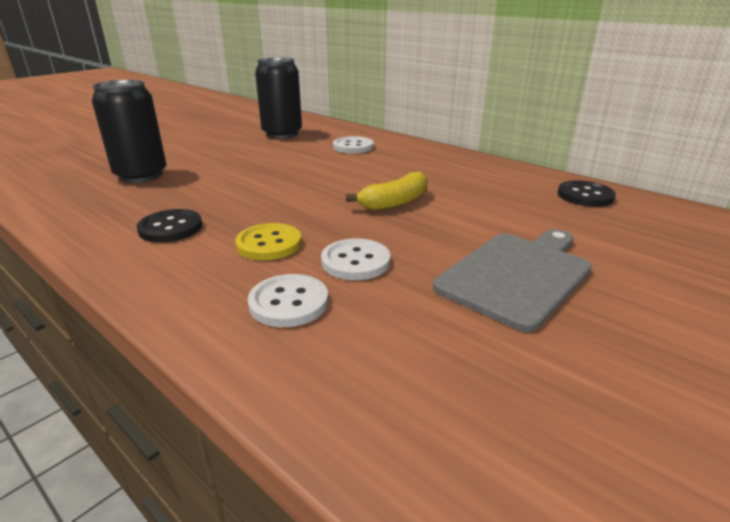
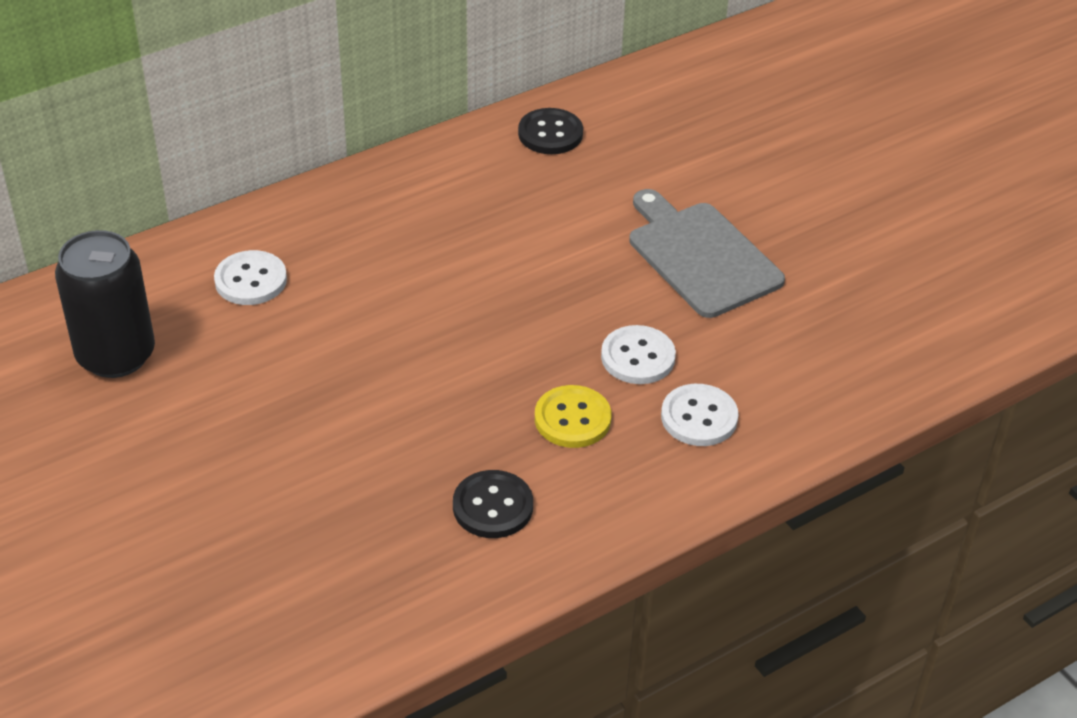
camera: 75 degrees left, 15 degrees up
(141, 175) = (261, 550): black can -> none
(395, 202) = (500, 291): yellow banana -> none

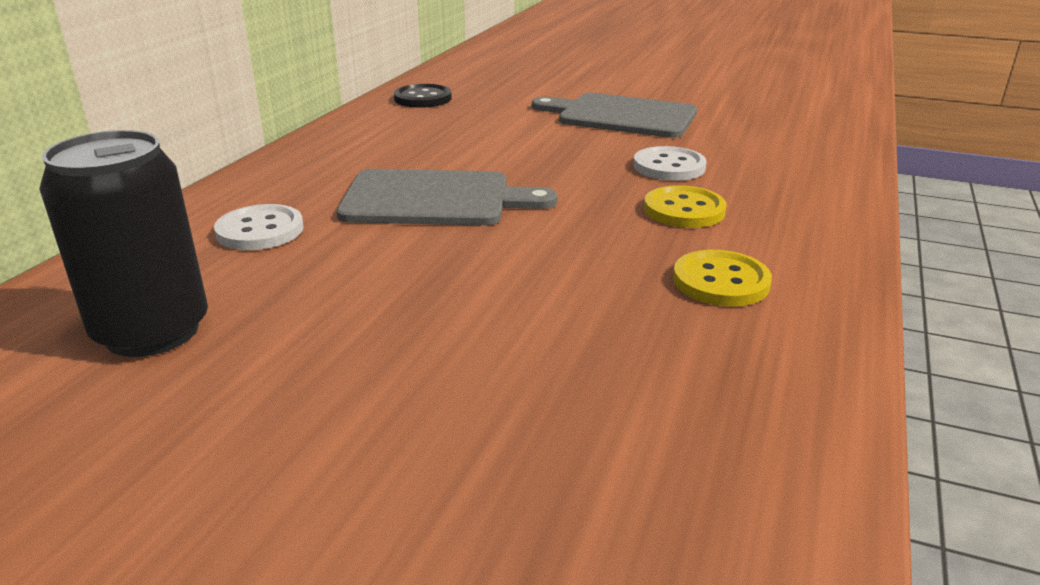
camera: 35 degrees left, 15 degrees down
(402, 304) = (434, 199): none -> grey cutting board
(493, 506) = (721, 281): black button -> yellow button
(699, 417) = (766, 178): white button -> none

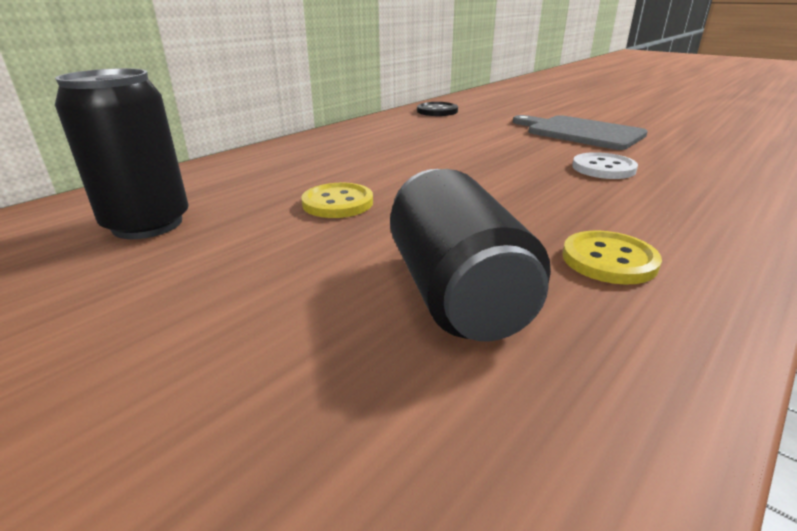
camera: 20 degrees right, 0 degrees up
(260, 230) = (269, 174): white button -> none
(434, 199) = (401, 169): grey cutting board -> none
(592, 345) = (456, 292): none -> black can
(684, 210) = (601, 200): yellow button -> yellow button (338, 203)

